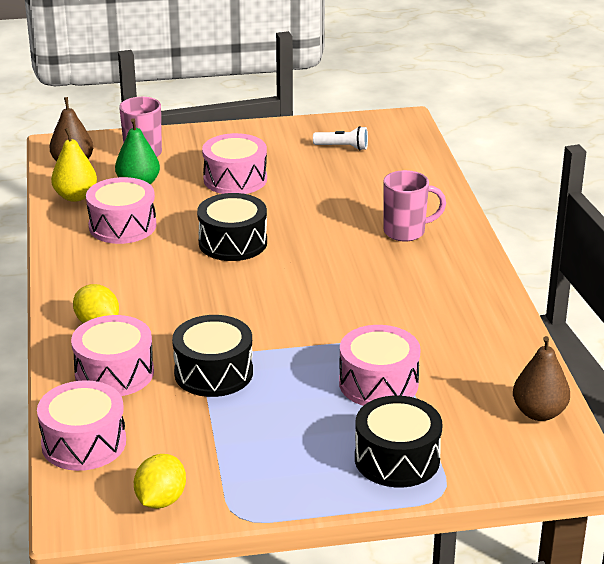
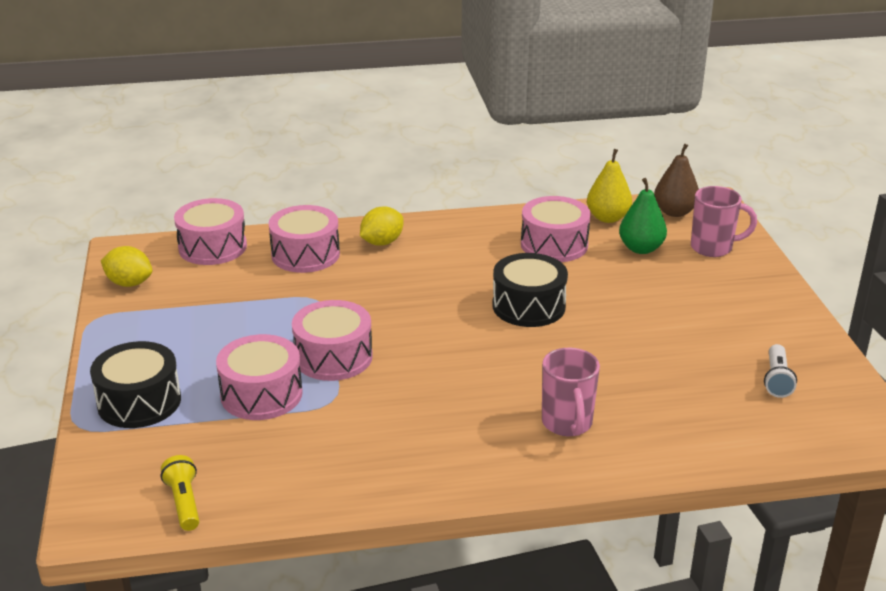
camera: 90 degrees right, 0 degrees up
(213, 372) = (297, 301): black drum -> none
(235, 179) = (668, 304): pink drum -> pink drum (333, 357)
(539, 413) = (184, 502): brown pear -> yellow flashlight

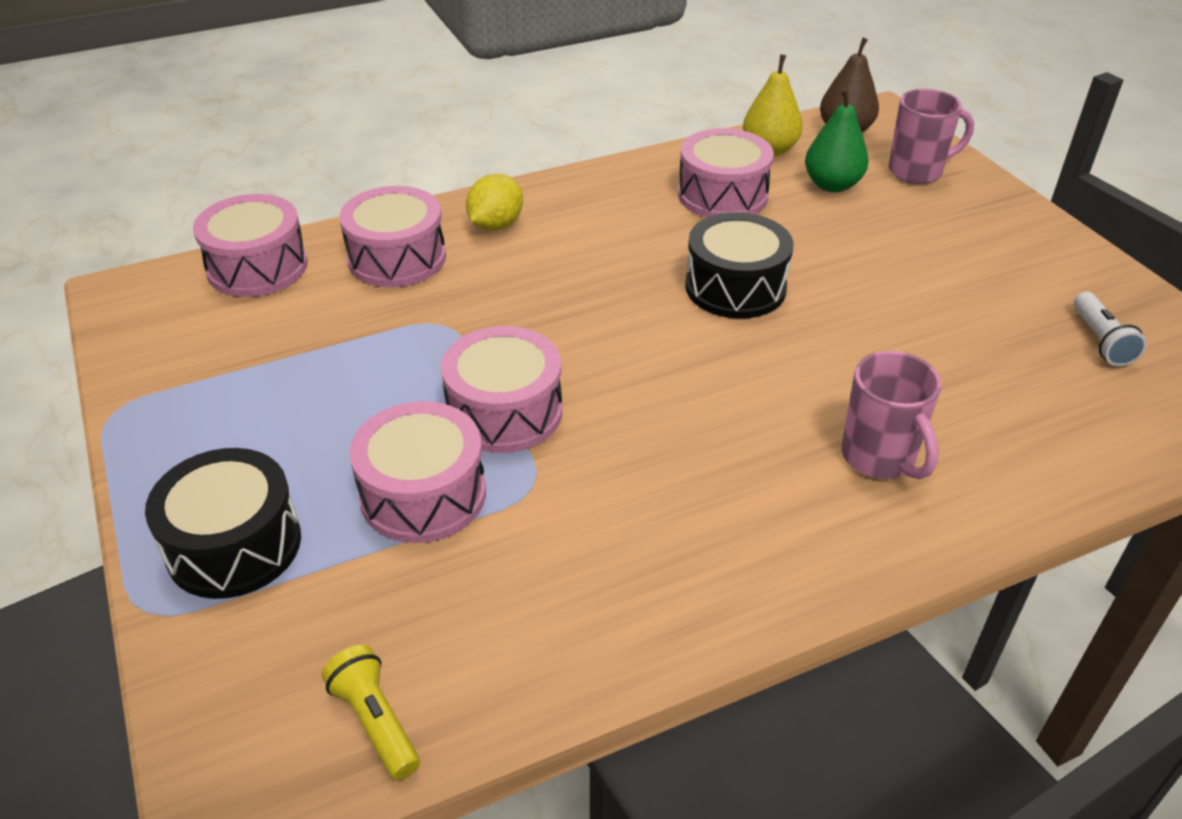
camera: 15 degrees left, 10 degrees up
(129, 283) = (150, 343): yellow lemon -> none

